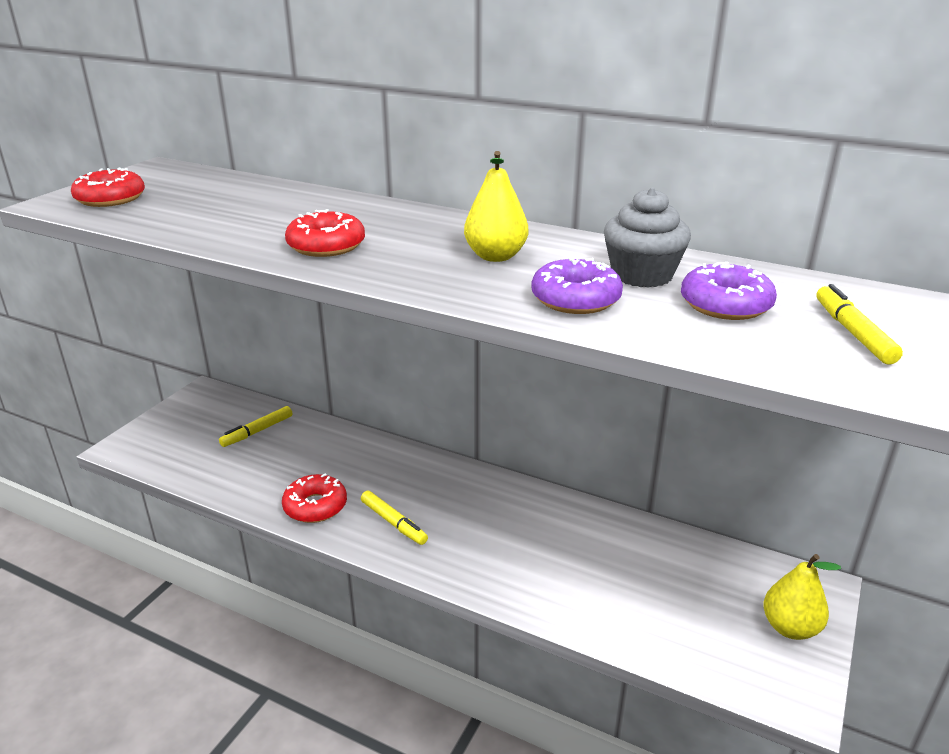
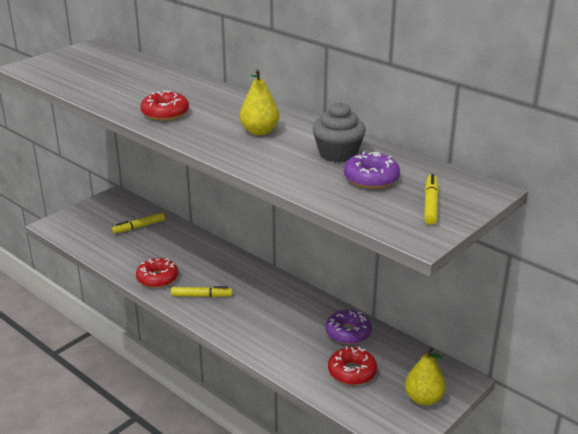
camera: 15 degrees right, 0 degrees up
(110, 199) = (58, 67): red donut -> red donut (352, 372)
(393, 523) = (201, 296): yellow marker -> yellow marker turned 60 degrees counterclockwise
(575, 299) = (285, 164): purple donut -> purple donut (348, 333)

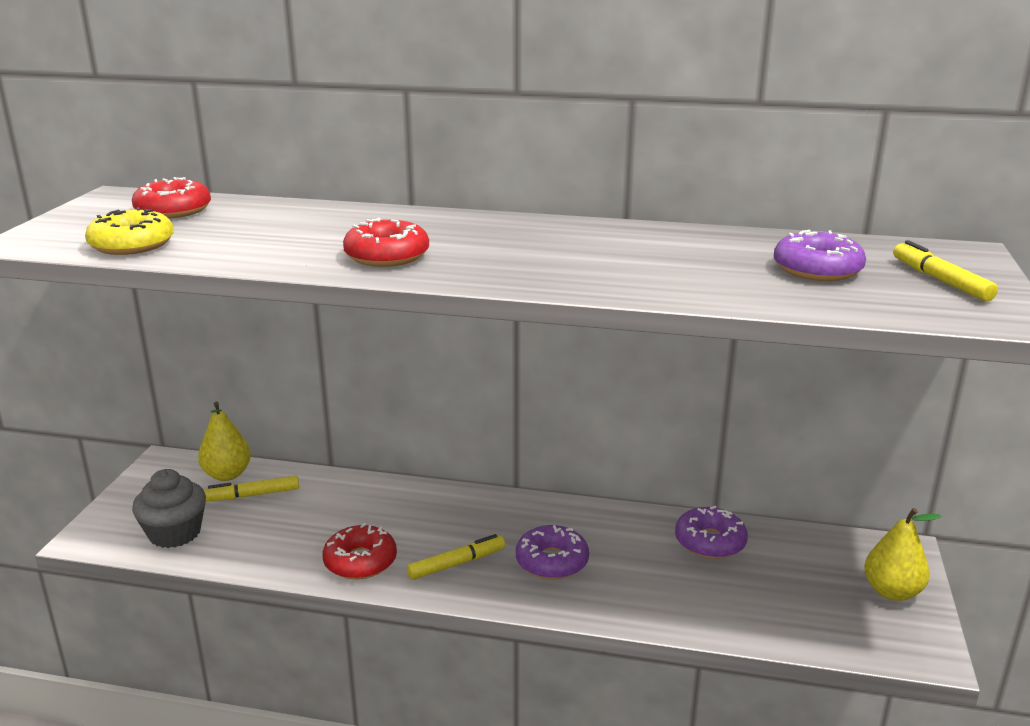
camera: 30 degrees left, 5 degrees down
(66, 79) = (132, 245): none -> yellow donut
(139, 227) = (252, 495): yellow marker -> yellow marker turned 45 degrees clockwise
(250, 312) = (552, 561): none -> purple donut
(259, 131) = (571, 250): yellow pear -> yellow pear (227, 475)
(338, 154) = (723, 252): grey cupcake -> grey cupcake (175, 533)
(352, 372) = (773, 592): red donut -> red donut (173, 210)

